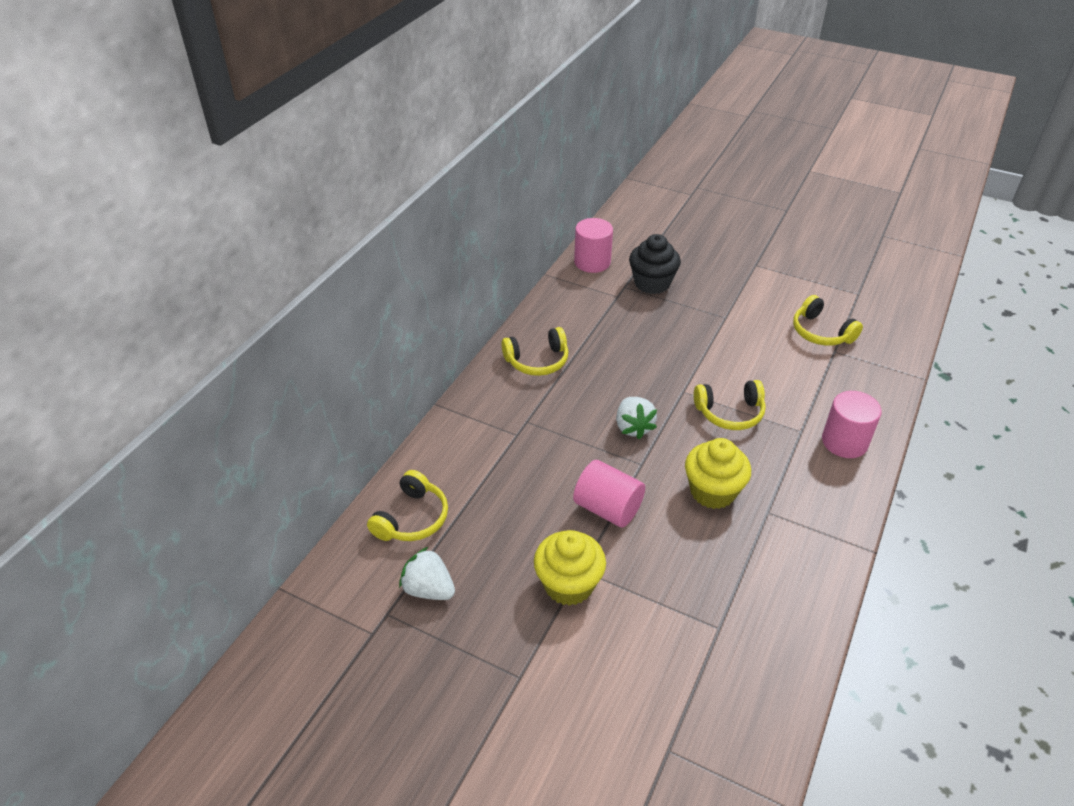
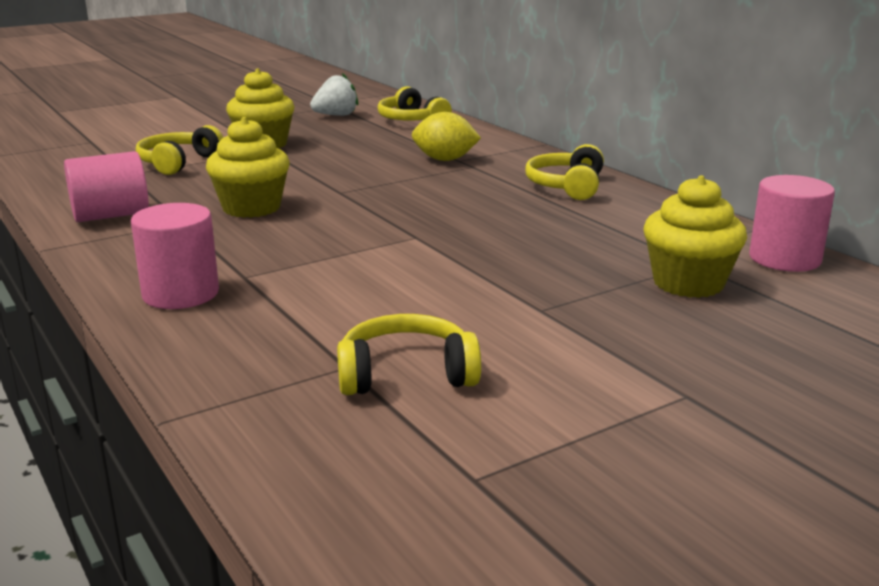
camera: 120 degrees right, 20 degrees down
(522, 442) = (445, 159): none -> yellow lemon
(607, 508) = (311, 169): pink cylinder -> pink cylinder (111, 215)
(633, 427) = (395, 200): white strawberry -> none
(652, 283) = (688, 283): black cupcake -> yellow cupcake
(730, 413) = (340, 248): yellow headphones -> yellow headphones (178, 163)

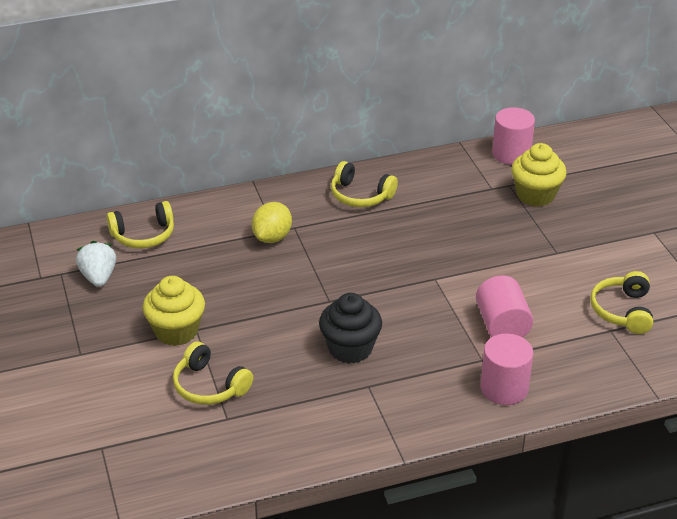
camera: 75 degrees left, 15 degrees up
(111, 215) = (340, 425): pink cylinder -> pink cylinder (502, 325)
(251, 208) = (350, 348): yellow cupcake -> black cupcake

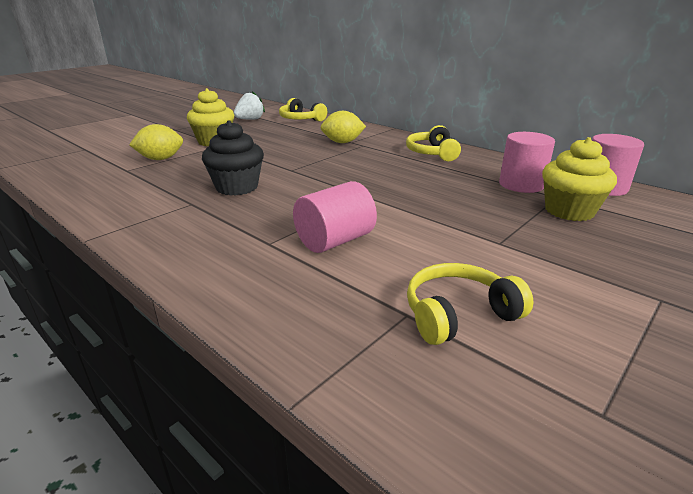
camera: 60 degrees right, 10 degrees down
(209, 386) = (160, 159): yellow headphones -> yellow lemon
(504, 388) = (228, 265): pink cylinder -> pink cylinder (521, 185)

